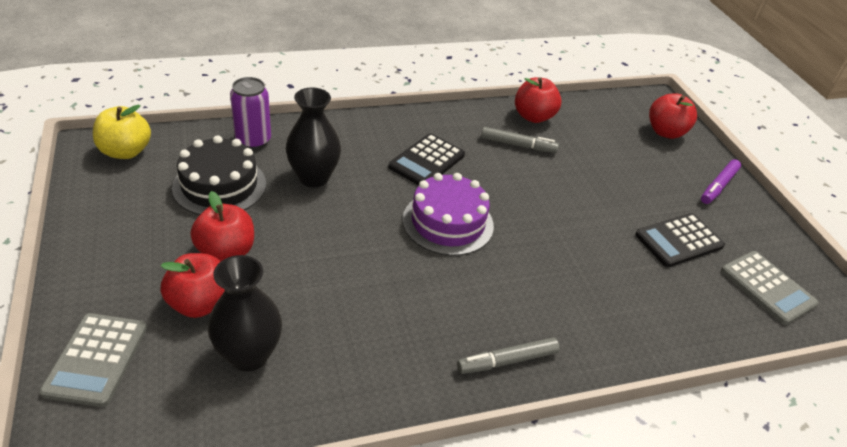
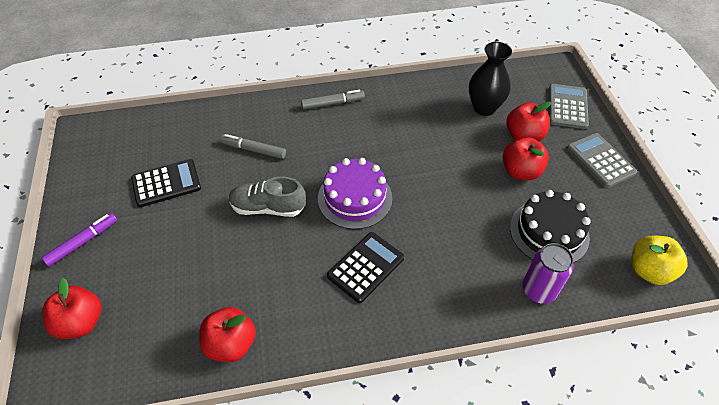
camera: 170 degrees left, 10 degrees up
(314, 177) = (470, 243): black vase -> none
(517, 145) = (266, 294): grey marker -> grey marker (254, 150)
(546, 214) = (268, 207): none -> grey shoe
(767, 288) = (125, 146): grey calculator -> grey calculator (600, 160)

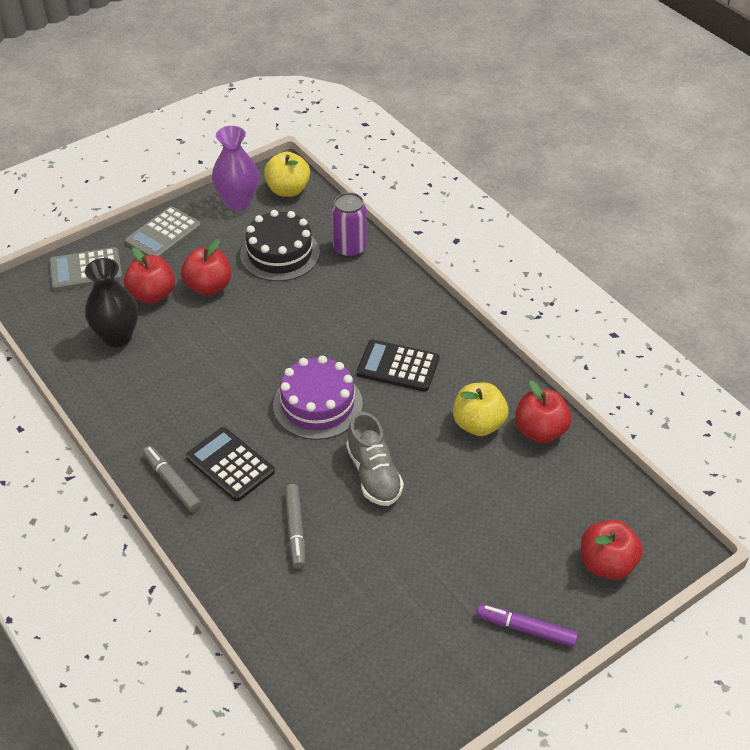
camera: 115 degrees left, 5 degrees down
(166, 183) = (397, 594): black calculator -> black calculator (230, 464)
(269, 299) = (478, 424): none -> yellow apple
(637, 224) = (238, 202): none -> purple vase

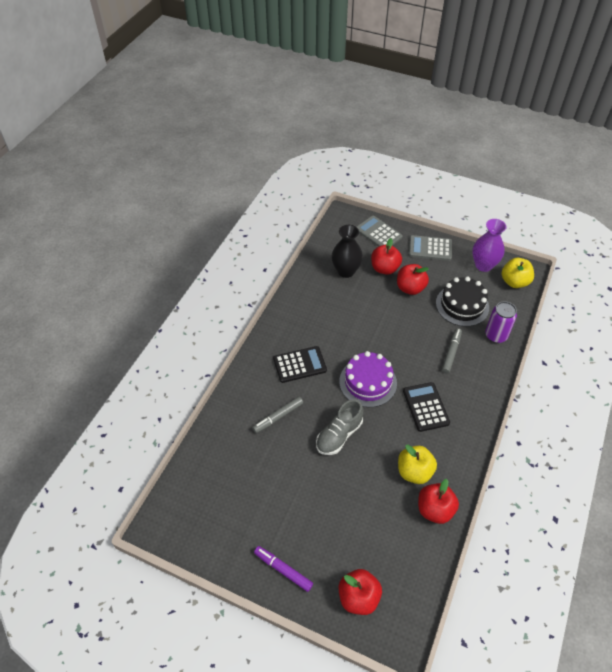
camera: 60 degrees right, 5 degrees up
(172, 483) = (271, 347): grey marker -> grey marker (451, 353)
(230, 464) = (299, 365): black calculator -> black calculator turned 60 degrees clockwise
(526, 629) = (283, 570): purple marker -> purple marker turned 45 degrees counterclockwise

